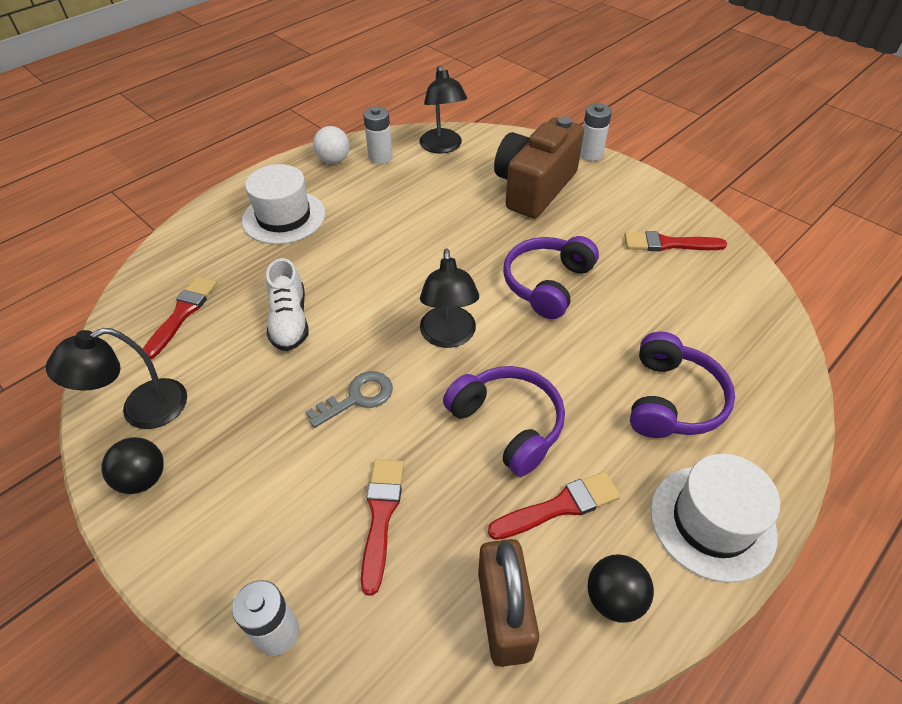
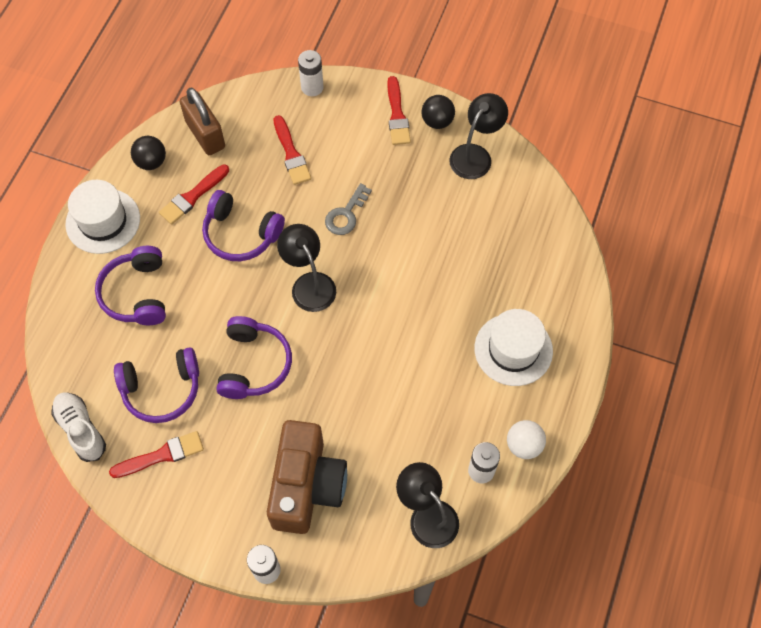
camera: 155 degrees right, 15 degrees up
(182, 314) = (512, 226): red brush -> red brush (397, 115)
(290, 321) = (431, 251): white shoe -> white shoe (81, 429)
(657, 294) = (162, 389): none -> purple headphones

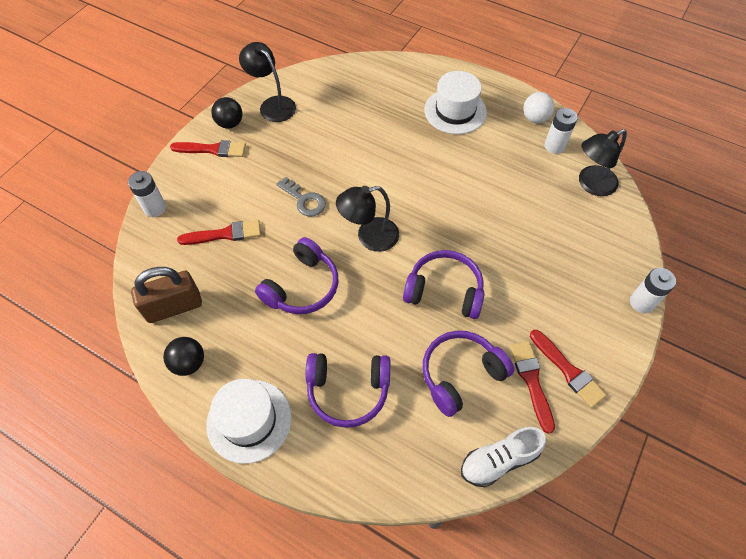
camera: 80 degrees left, 5 degrees down
(162, 389) = (461, 375): purple headphones -> purple headphones turned 120 degrees counterclockwise
(193, 196) = (245, 326): red brush -> red brush (568, 370)
(307, 486) = (565, 263): brown camera -> none

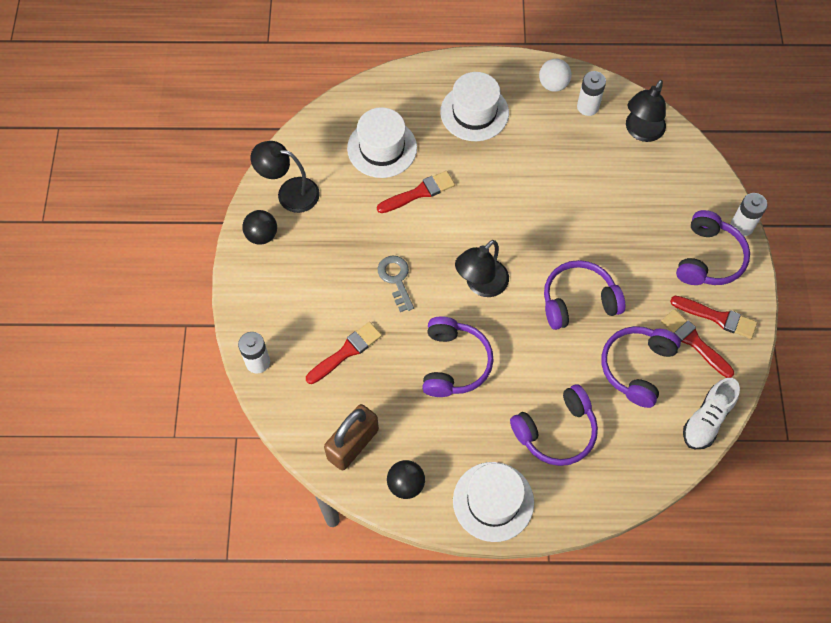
camera: 30 degrees left, 5 degrees up
(212, 149) = (266, 272): red brush -> red brush (419, 193)
(304, 200) = (396, 279): grey key -> grey key turned 120 degrees counterclockwise
(364, 105) = (382, 148): none -> white hat
(591, 314) = (708, 258): none -> purple headphones

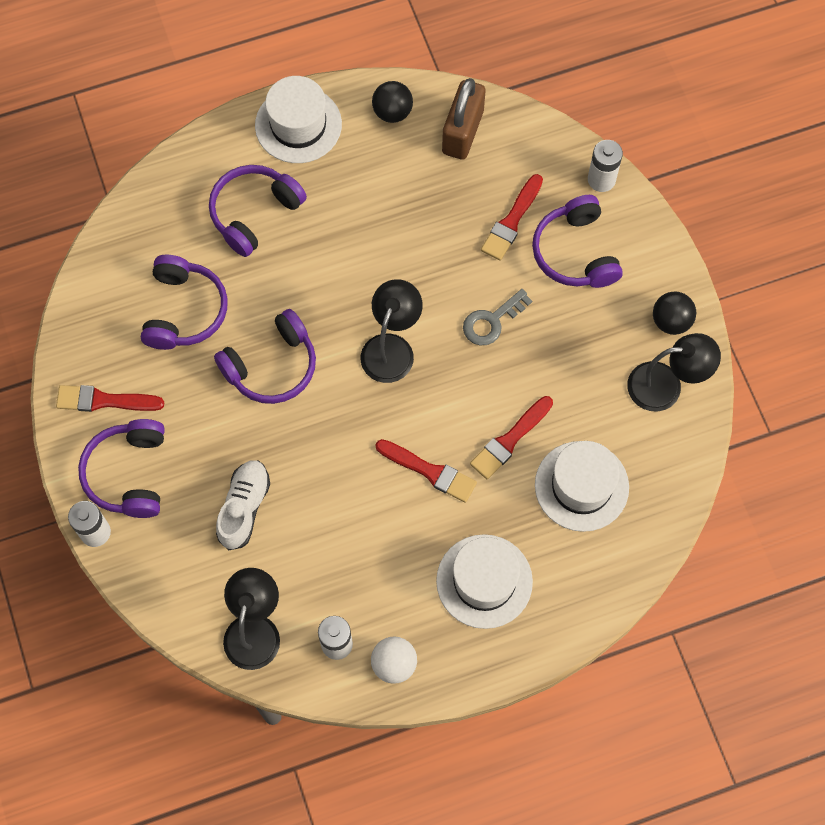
camera: 160 degrees right, 5 degrees up
(396, 279) = (492, 321): grey key -> grey key turned 90 degrees clockwise
(453, 363) = (389, 248): purple headphones -> purple headphones (575, 252)
(694, 342) = (125, 362): red brush -> red brush (429, 471)
(707, 420) = (94, 278): white shoe -> white shoe (244, 508)

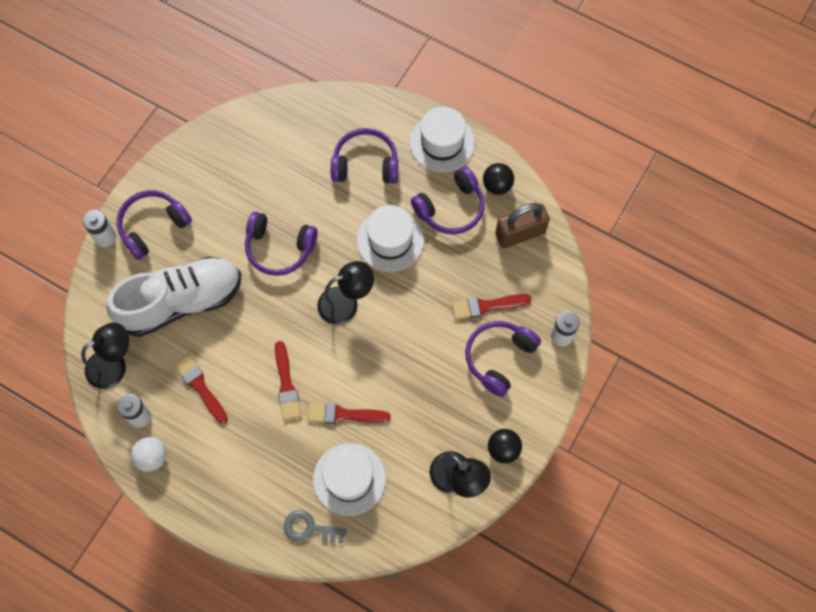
camera: 50 degrees right, 0 degrees up
(104, 400) = (185, 179): red brush -> red brush (200, 386)
(184, 310) = (273, 176): purple headphones -> purple headphones (450, 208)
(244, 508) = (181, 302): white shoe -> white shoe, size x1.90
(484, 581) = (243, 469): white hat -> white hat (390, 240)
(492, 321) = (411, 345): grey key -> grey key (309, 528)

